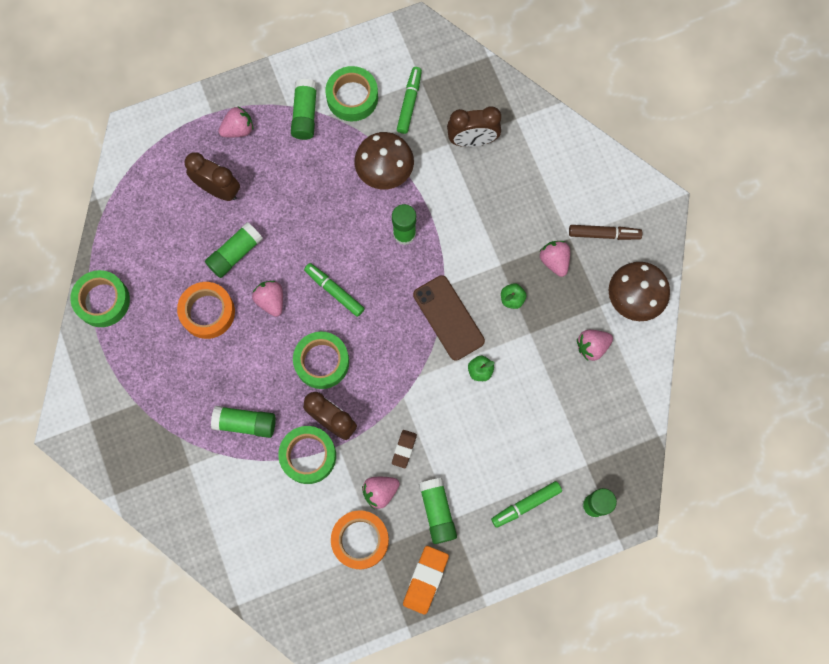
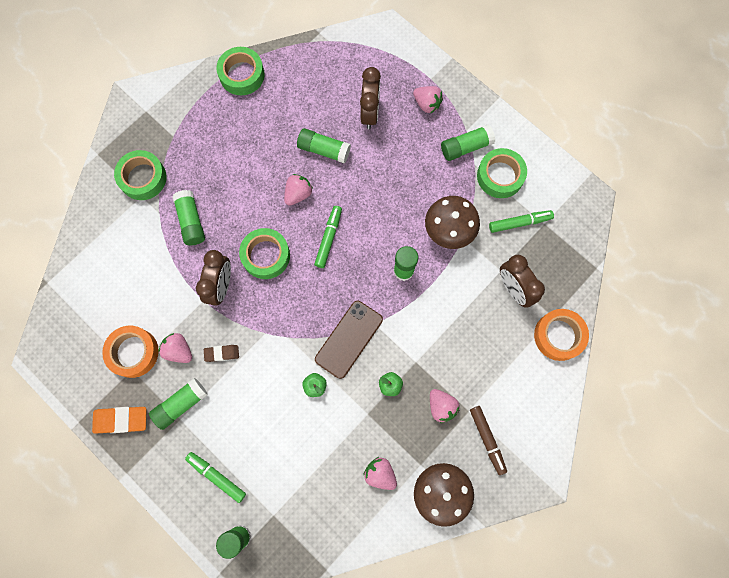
camera: 65 degrees right, 0 degrees up
(207, 312) = (267, 152): orange tape -> orange tape (558, 336)
(308, 456) = (185, 281): green tape -> green tape (143, 178)
(554, 261) = (441, 406): pink strawberry -> pink strawberry turned 105 degrees clockwise

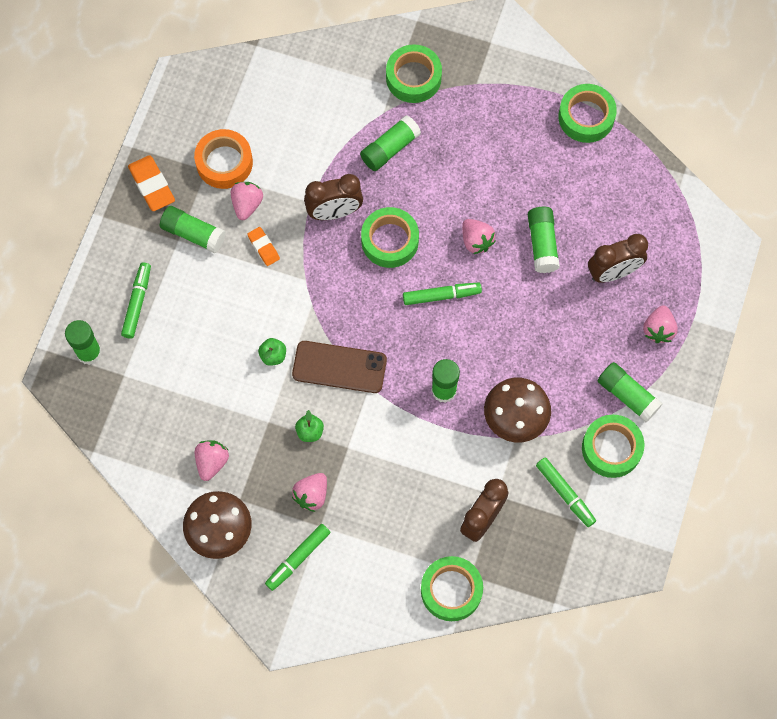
camera: 65 degrees right, 5 degrees down
(222, 353) = (263, 247): brown eraser -> orange eraser
(298, 194) = (476, 241): pink strawberry -> pink strawberry turned 45 degrees clockwise
(487, 440) = (298, 558): brown marker -> green marker
(558, 336) = (451, 590): orange tape -> green tape

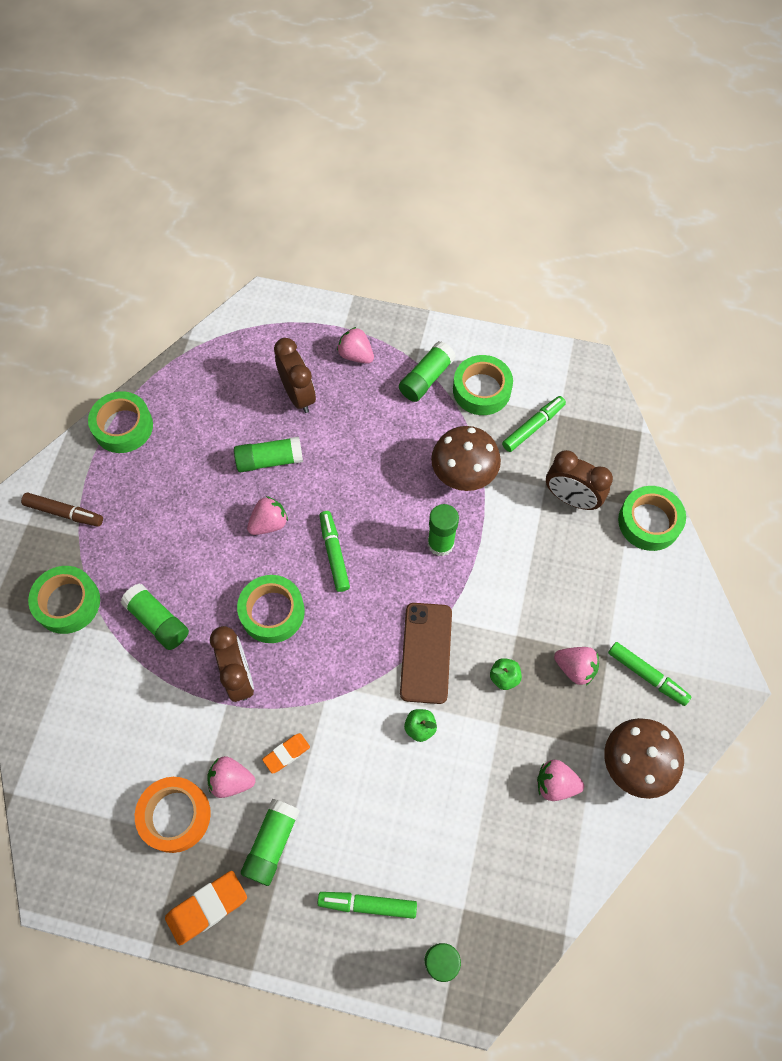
camera: 95 degrees left, 5 degrees down
(500, 71) = (64, 513): none -> brown marker
(658, 329) = (356, 355): pink strawberry -> pink strawberry turned 150 degrees counterclockwise

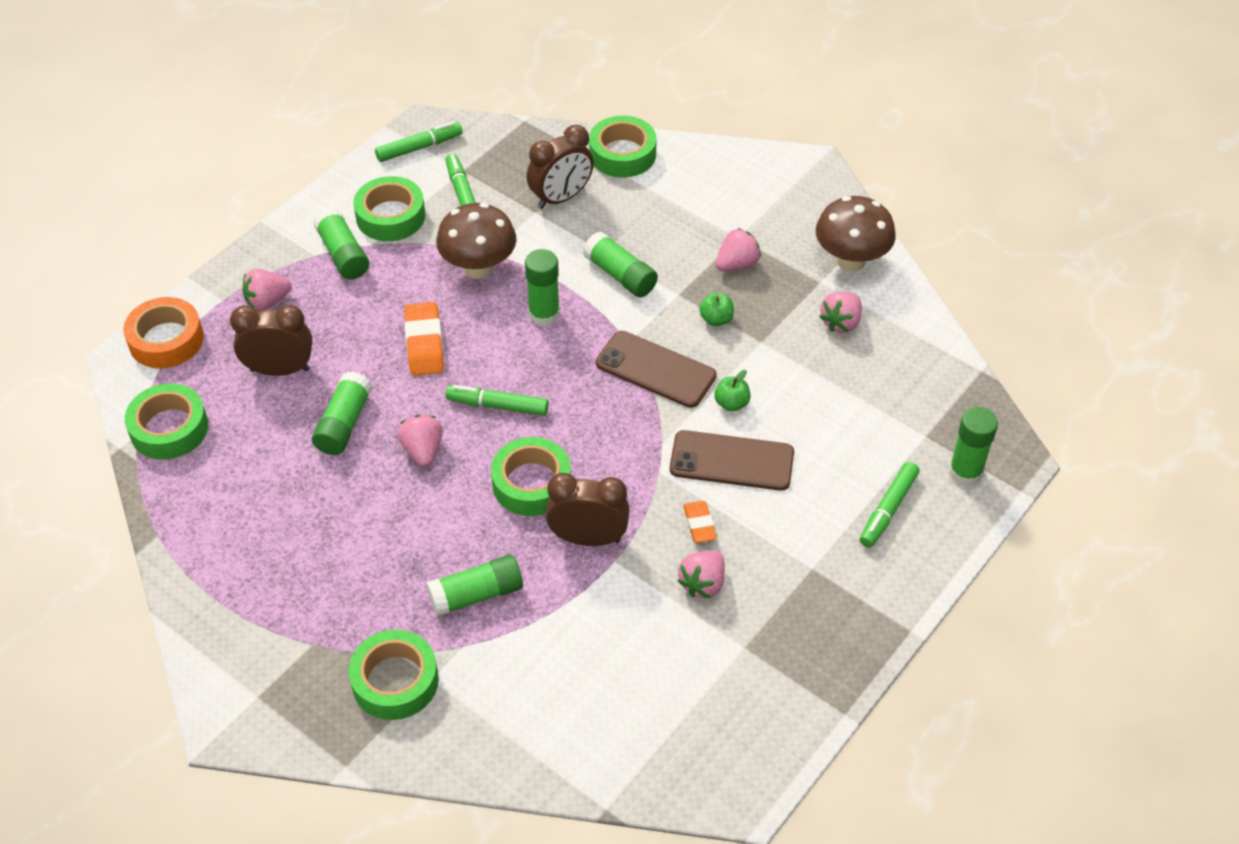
camera: 65 degrees left, 15 degrees down
(64, 513) = (270, 650): brown marker -> none
(123, 426) = (193, 552): green tape -> green tape (169, 428)
(175, 815) = (715, 649): orange tape -> orange tape (166, 340)
(207, 908) = (829, 650): orange eraser -> orange eraser (424, 343)
(272, 843) = (789, 569): green glue stick -> green glue stick (620, 275)
(360, 753) = (731, 461): none -> brown phone
(647, 675) = (772, 218): green marker -> green marker (419, 147)

